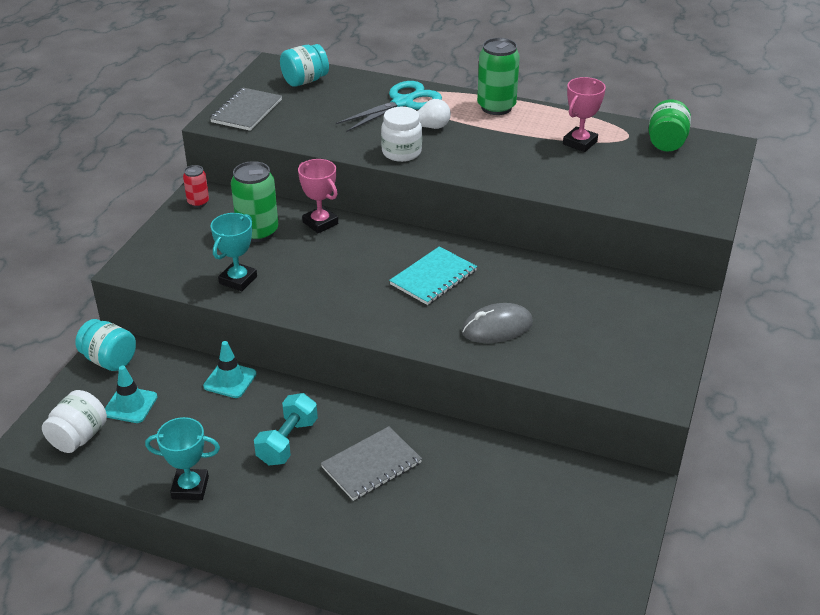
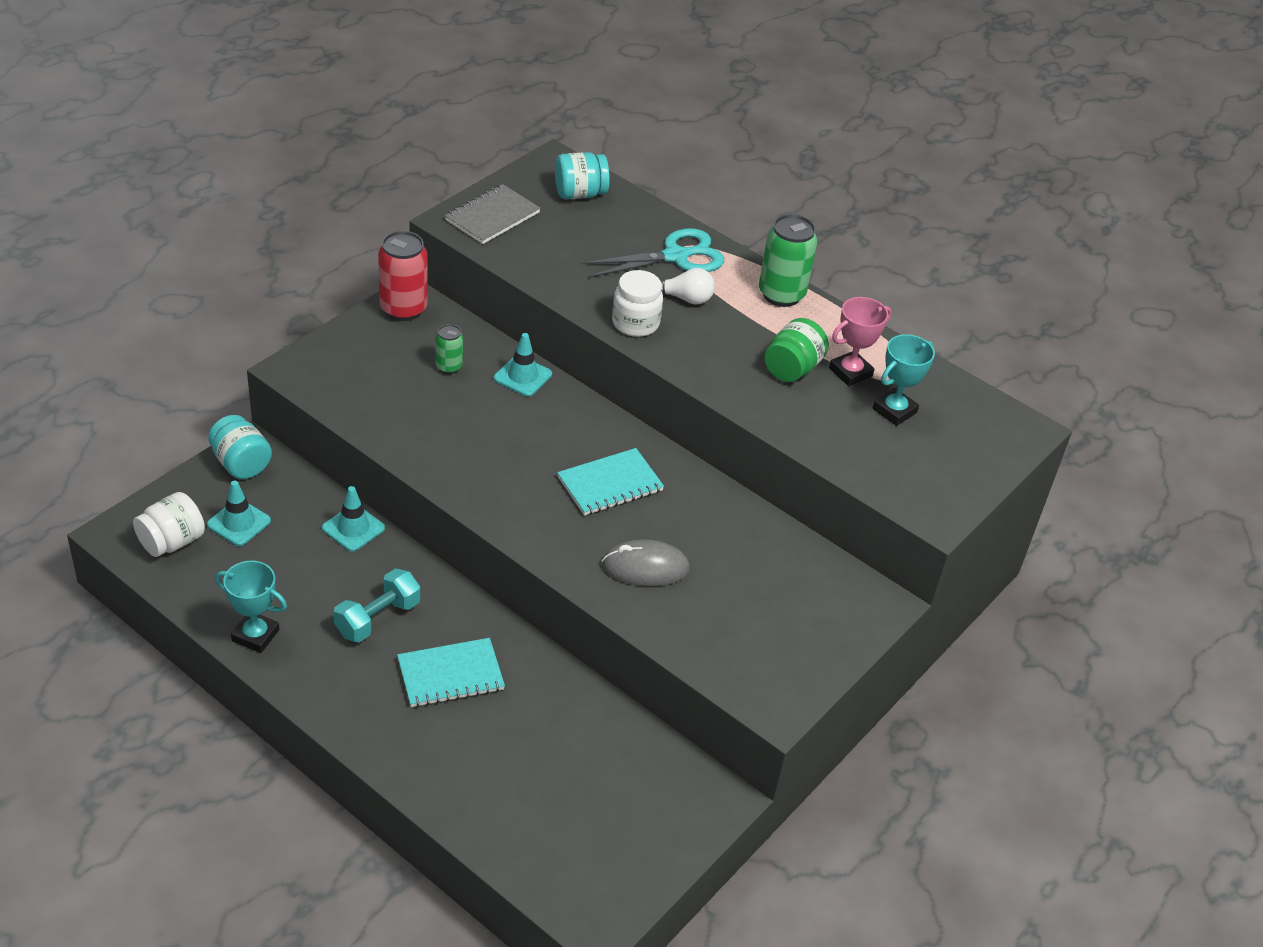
camera: 15 degrees right, 5 degrees up
(198, 202) = (403, 309): red can -> red can, size x1.82
(238, 280) = (398, 419): turquoise trophy -> turquoise trophy (894, 411)
(258, 232) = (449, 367): green can -> green can, size x0.55
(320, 223) = (522, 376): pink trophy -> turquoise traffic cone
(371, 465) = (450, 674): grey notebook -> turquoise notebook
(666, 143) = (955, 403): green jar -> green jar (792, 368)

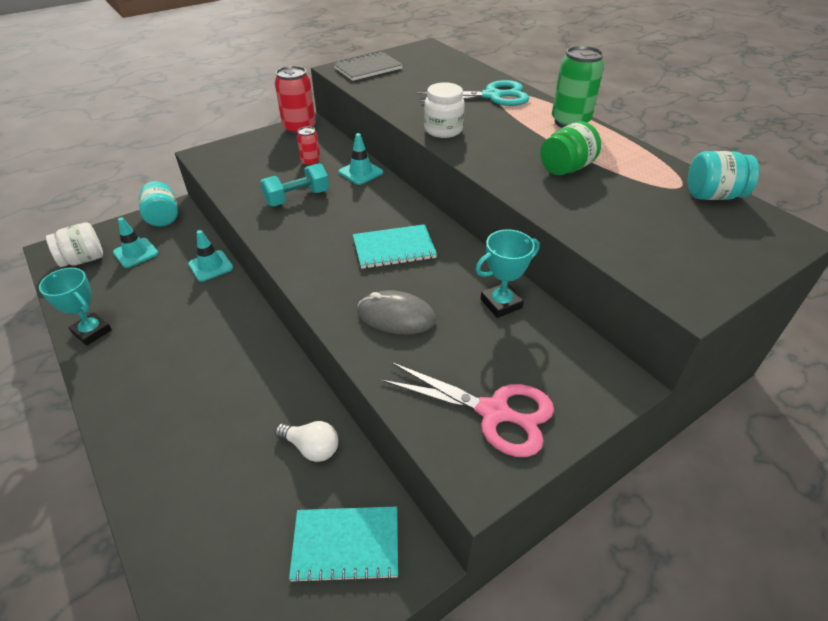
camera: 20 degrees right, 0 degrees up
(377, 618) = (189, 332): turquoise dumbbell -> turquoise dumbbell (297, 198)
(449, 367) = (310, 162): green can -> red can
(450, 674) = (219, 386): turquoise notebook -> turquoise notebook (346, 544)
(580, 194) = (436, 61): turquoise jar -> turquoise jar (712, 196)
(685, 298) = (489, 119): white light bulb -> white light bulb (311, 448)
(773, 650) = (493, 412): none -> pink scissors
(850, 372) = (619, 175): pink trophy -> none
(894, 411) = (656, 206): turquoise trophy -> turquoise trophy (501, 303)

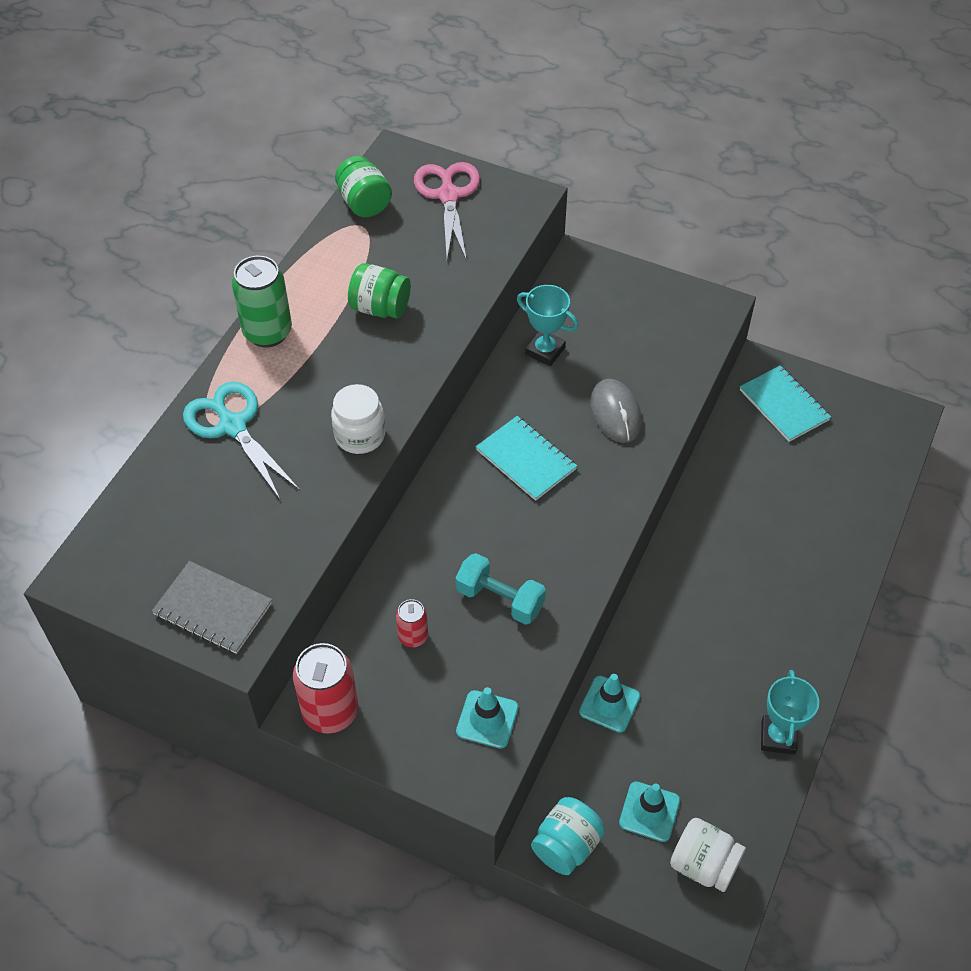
camera: 120 degrees left, 10 degrees up
(311, 448) = (737, 465): white light bulb -> none
(360, 172) = (402, 567): turquoise traffic cone -> turquoise traffic cone (487, 719)
(493, 412) = (661, 317): pink scissors -> pink scissors (448, 196)
(712, 196) = (364, 203): turquoise jar -> green jar

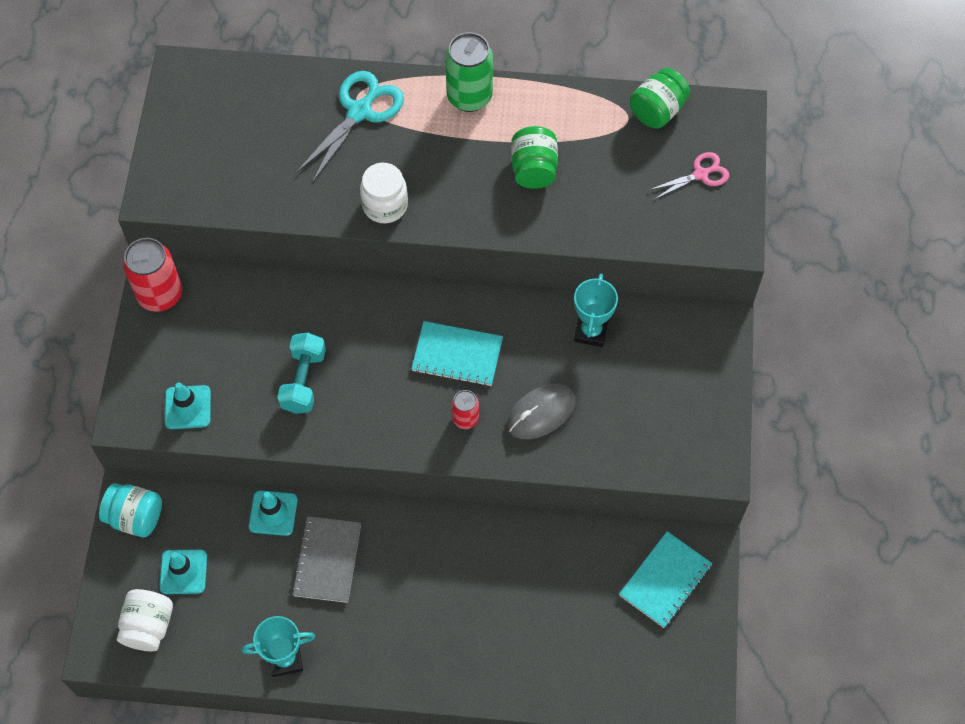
camera: 70 degrees right, 10 degrees up
(213, 609) = (182, 169): grey notebook -> grey notebook (327, 560)
(413, 637) = (246, 328): red can -> red can (465, 419)
(448, 196) = (700, 174): pink scissors -> pink scissors, size x0.59
(526, 460) = (457, 355): turquoise notebook -> turquoise notebook turned 75 degrees clockwise

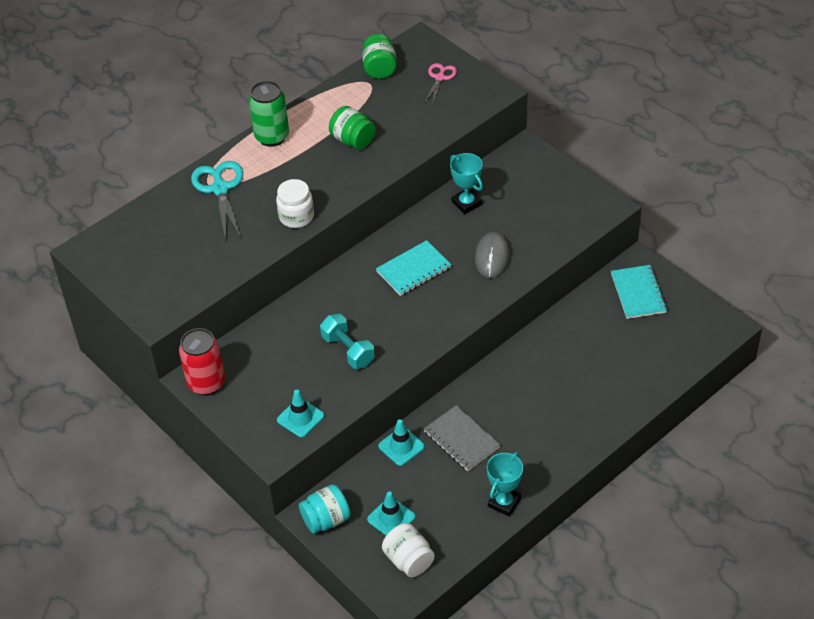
camera: 45 degrees left, 15 degrees down
(465, 419) = (458, 292): red can -> none

